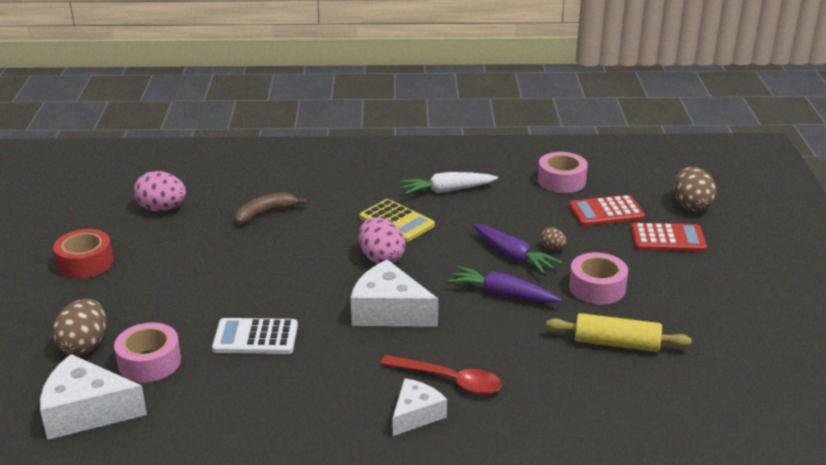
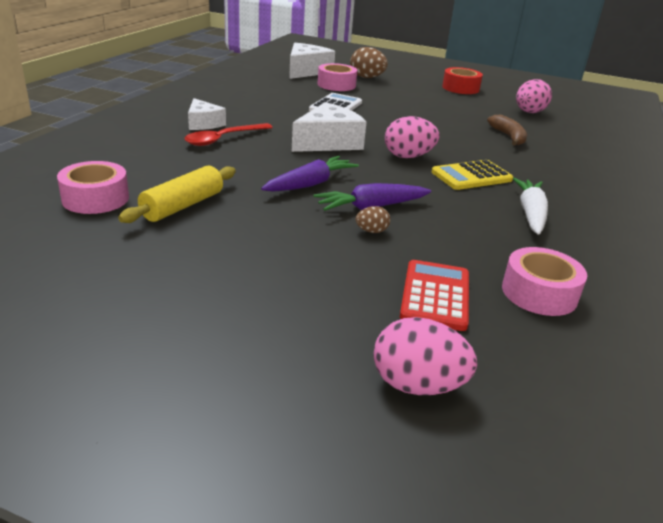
camera: 110 degrees right, 0 degrees up
(597, 288) = (276, 228): pink tape -> pink tape (95, 199)
(667, 239) = (336, 316): red calculator -> none
(691, 206) = (417, 385): brown egg -> pink egg

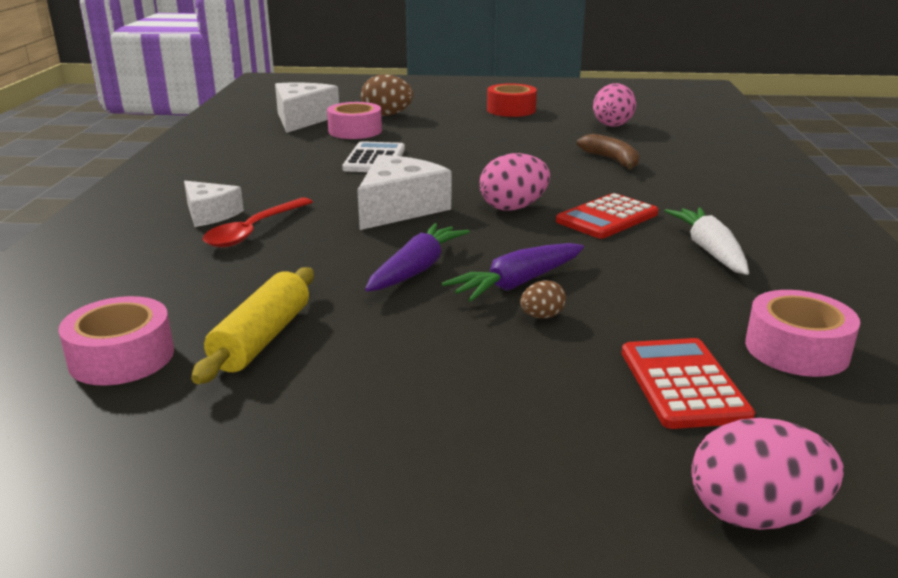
camera: 15 degrees left, 5 degrees down
(471, 176) = (607, 218): yellow calculator -> red calculator

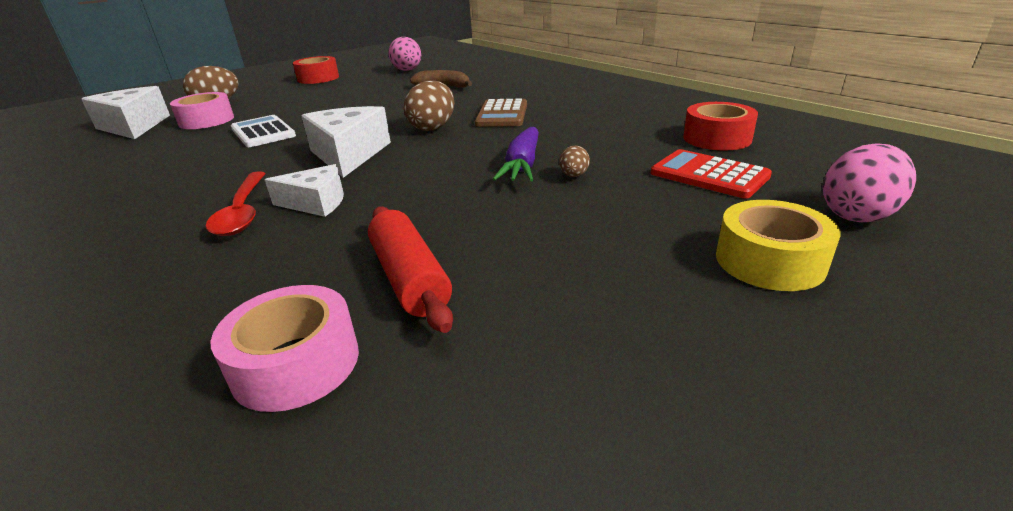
camera: 40 degrees left, 5 degrees up
(210, 214) = (167, 217): white cheese -> white cheese (316, 203)
(262, 339) = (410, 278): yellow rolling pin -> red rolling pin
(416, 269) = (439, 184): purple carrot -> none
(513, 207) = (433, 128): pink egg -> brown egg
(544, 491) = (769, 261): none -> yellow tape
(607, 218) = (502, 114): red calculator -> brown calculator
(709, 251) = (588, 112): white carrot -> none
(796, 349) = (717, 138): pink tape -> red tape

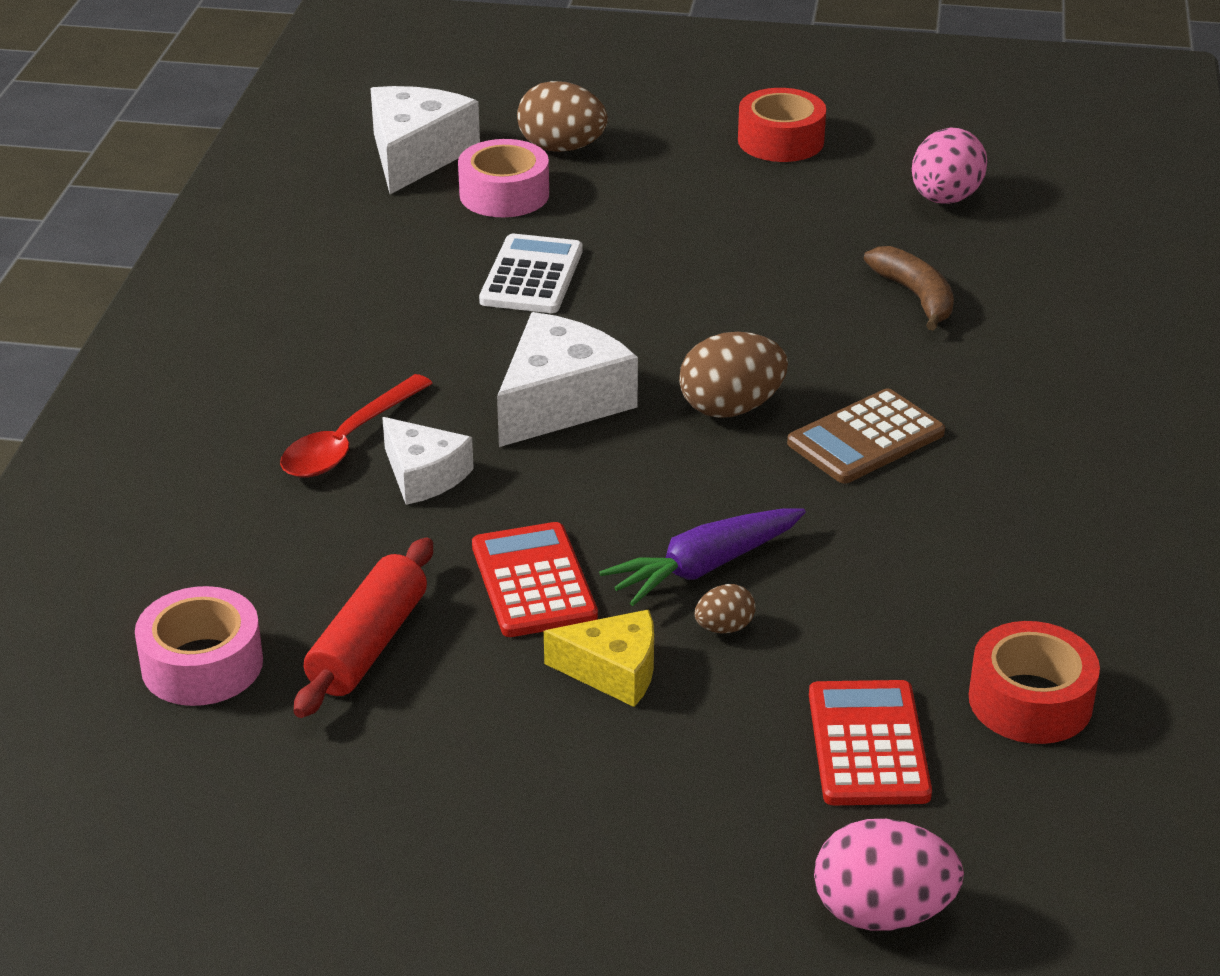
camera: 45 degrees right, 5 degrees up
(455, 206) = (533, 581): none -> red calculator
(563, 212) = (613, 671): none -> yellow cheese
(769, 261) = (670, 873): yellow tape -> none

